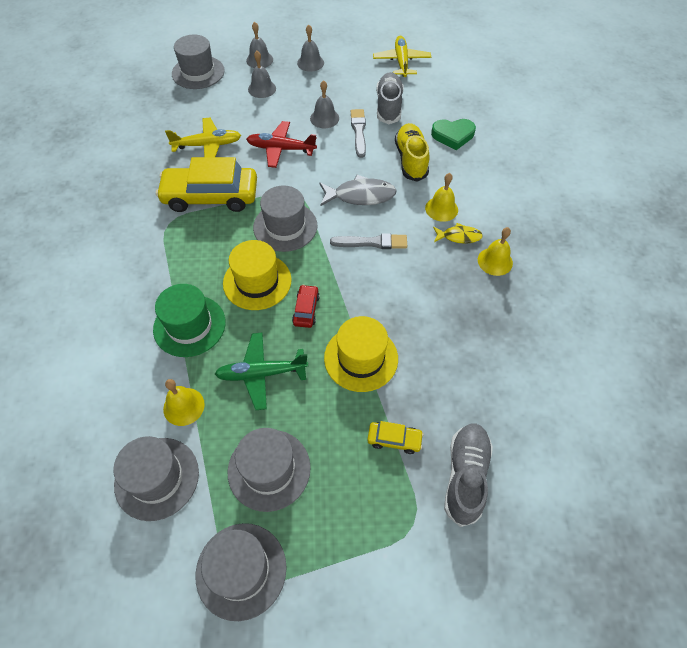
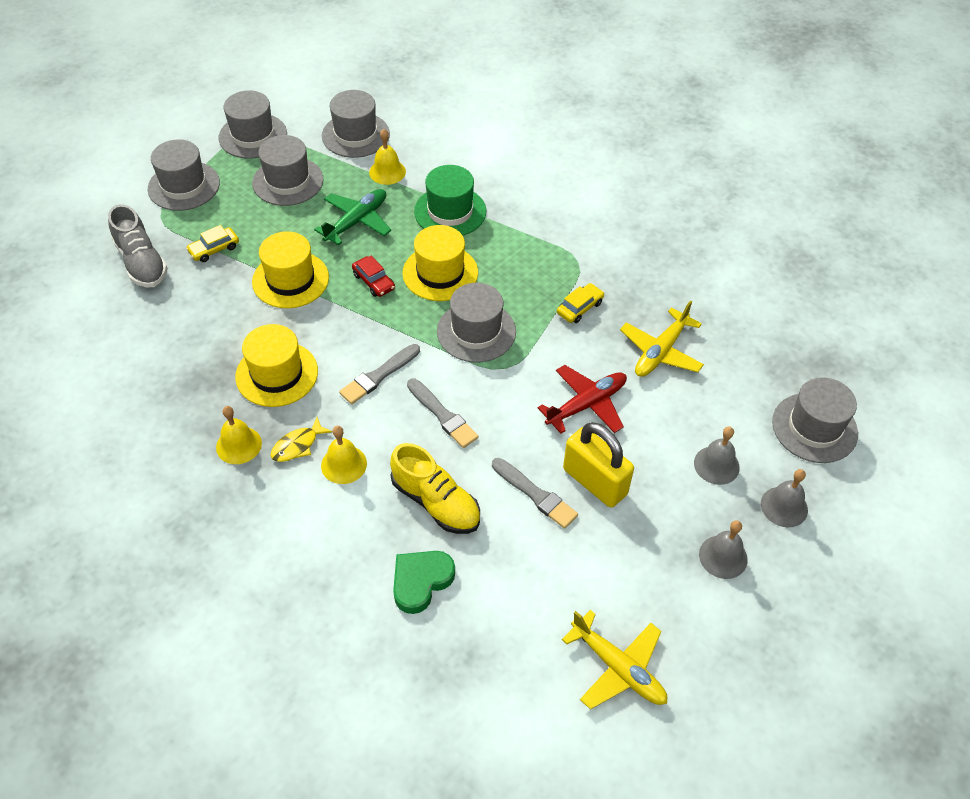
camera: 135 degrees right, 5 degrees down
(210, 196) = (580, 308): yellow car -> yellow car, size x0.44
(324, 118) = (594, 482): grey bell -> yellow padlock
(360, 195) = (442, 415): grey fish -> grey brush
(362, 551) = (184, 186): none -> grey hat
(388, 106) = (544, 564): grey shoe -> none
(434, 290) = (277, 374): none -> yellow hat

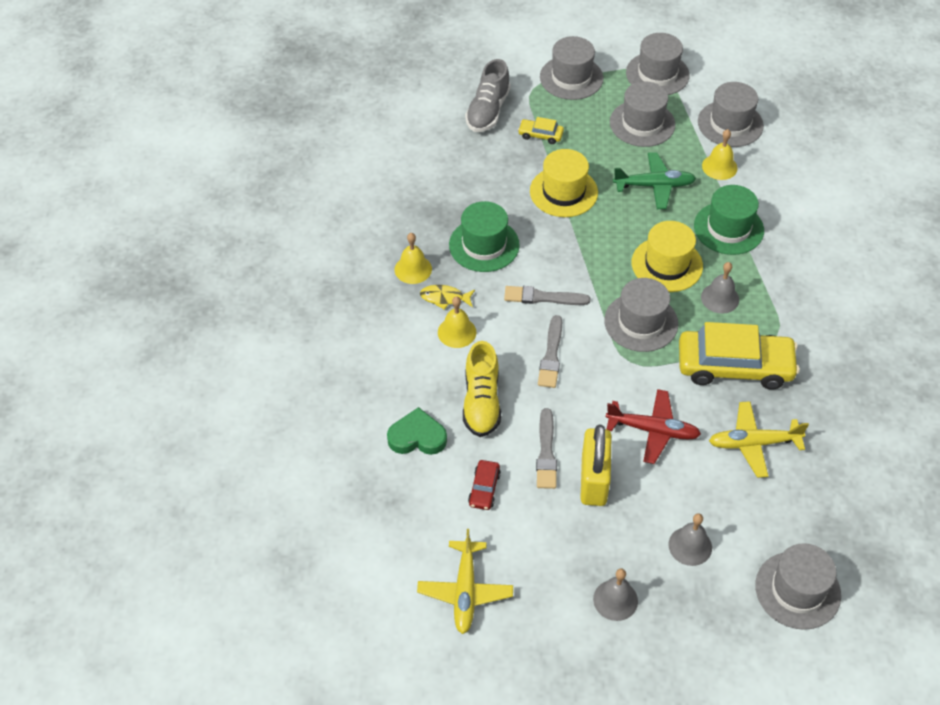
camera: 50 degrees right, 0 degrees up
(277, 374) = (484, 245): yellow hat -> green hat
(374, 281) = (615, 235): red car -> red car (484, 489)
(580, 308) = (734, 366): yellow car -> yellow car, size x2.29
(784, 506) = (700, 613): grey bell -> grey bell (720, 298)

